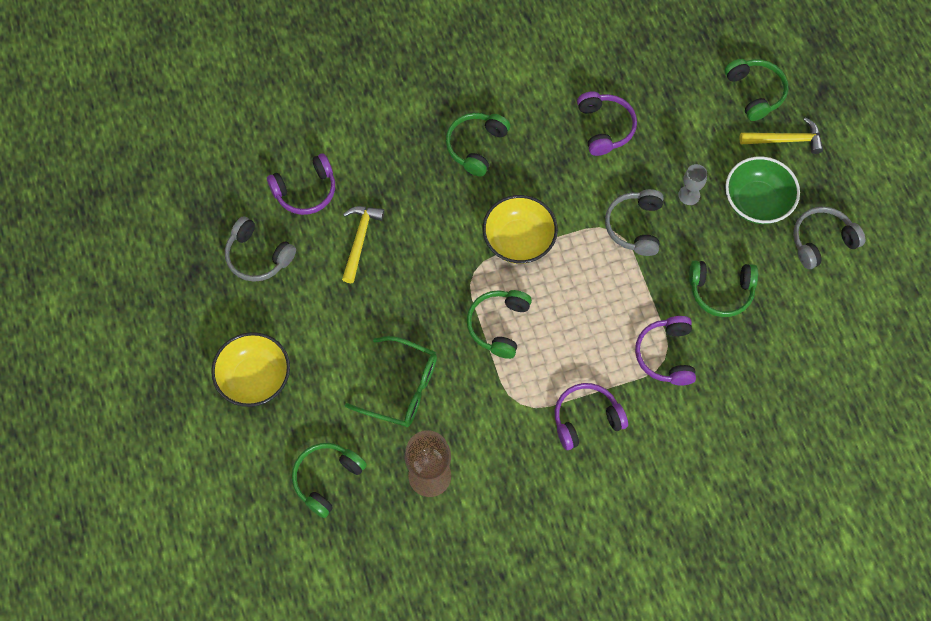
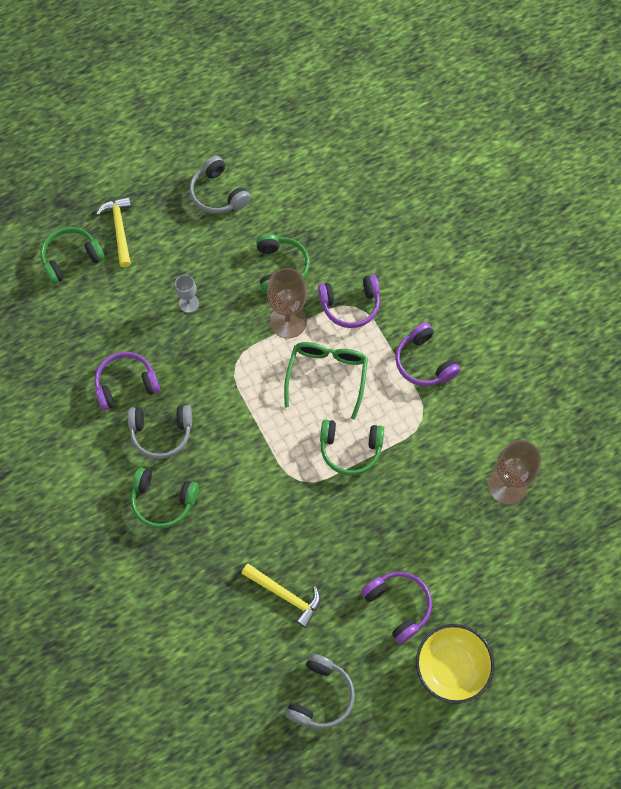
camera: 100 degrees left, 0 degrees up
(305, 191) = (239, 663): purple headphones -> purple headphones (398, 605)
(327, 479) = (533, 576): green headphones -> none
(360, 240) = (285, 595): yellow hammer -> yellow hammer turned 150 degrees counterclockwise
(402, 388) = (430, 525): green glasses -> green glasses (327, 376)
(518, 240) = (260, 445): yellow bowl -> none
(635, 226) = (228, 345): grey headphones -> grey headphones (161, 433)
(655, 288) = (288, 321): none -> brown goblet
(756, 202) = (187, 247): green bowl -> none

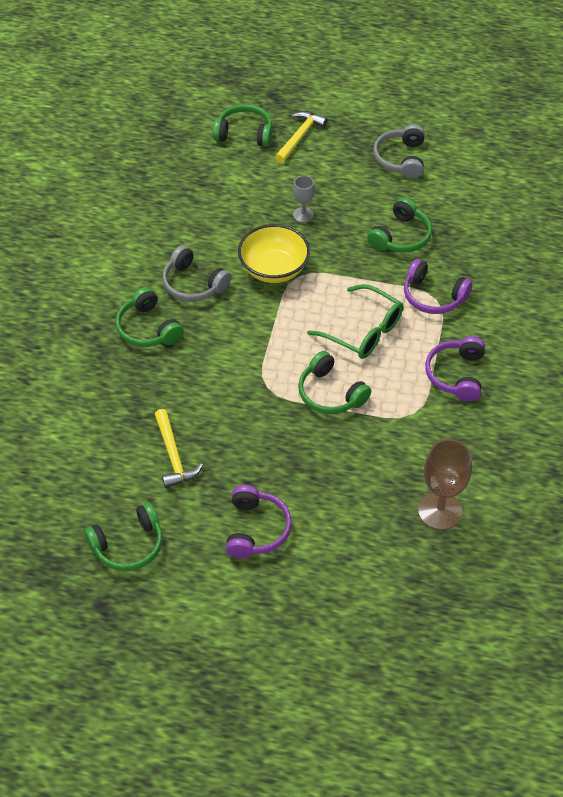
camera: 40 degrees right, 15 degrees down
(126, 384) = (200, 236): purple headphones -> none
(288, 321) = (370, 275): brown goblet -> none
(321, 696) = (128, 545): grey headphones -> green headphones
(327, 376) = (363, 331): green glasses -> green glasses turned 75 degrees clockwise
(451, 667) = (254, 606): yellow bowl -> yellow bowl (274, 269)

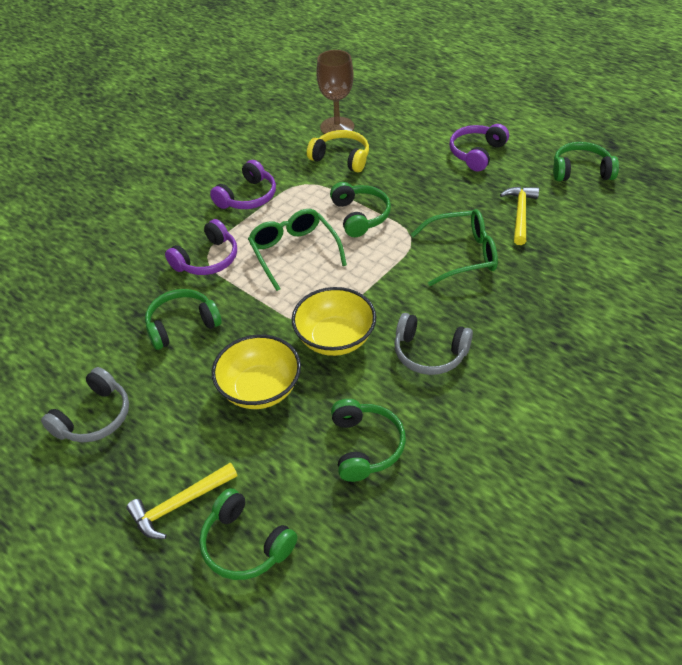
camera: 150 degrees left, 5 degrees down
(147, 328) = (499, 324): green headphones -> green headphones (365, 446)
(193, 284) = (429, 353): grey headphones -> grey headphones turned 135 degrees clockwise
(209, 386) = (463, 254): none -> green glasses
(303, 215) = (260, 389): grey goblet -> yellow bowl
(401, 463) = (341, 158): none -> yellow headphones
(433, 296) = (207, 259): purple headphones -> purple headphones turned 75 degrees clockwise

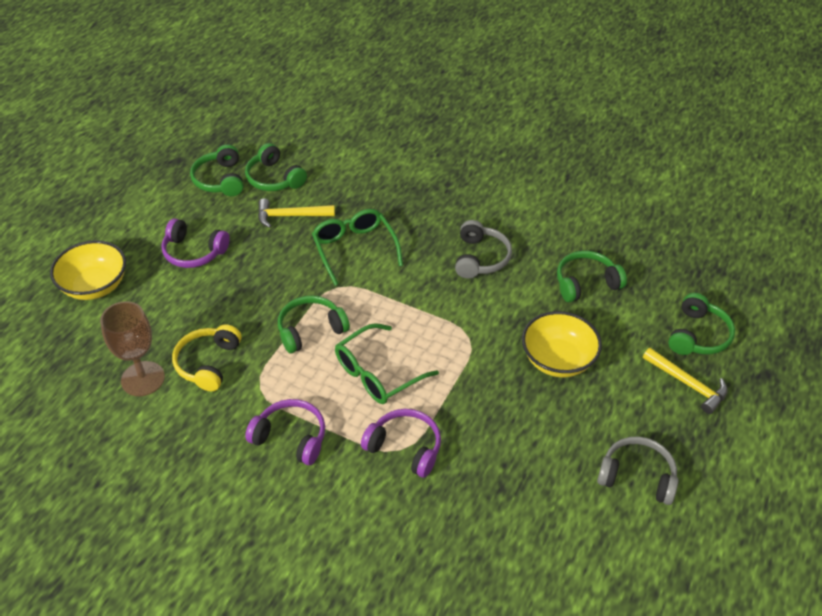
camera: 105 degrees left, 0 degrees up
(182, 325) = (504, 441): green headphones -> green headphones (274, 178)
(335, 338) = (484, 320): yellow bowl -> yellow bowl (95, 286)

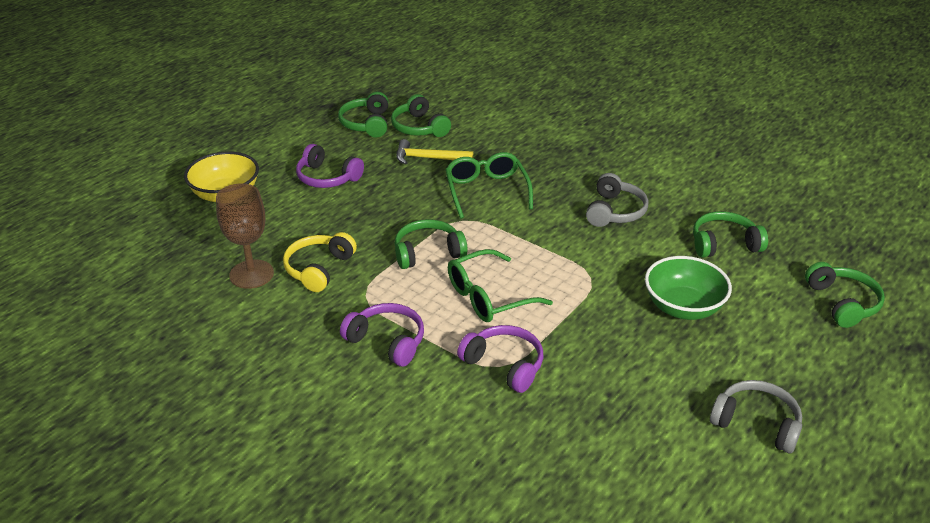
camera: 10 degrees right, 10 degrees down
(558, 360) = (683, 307): yellow bowl -> green bowl
(688, 384) = (825, 345): yellow hammer -> none
(698, 335) = (843, 303): green headphones -> green headphones turned 45 degrees counterclockwise

